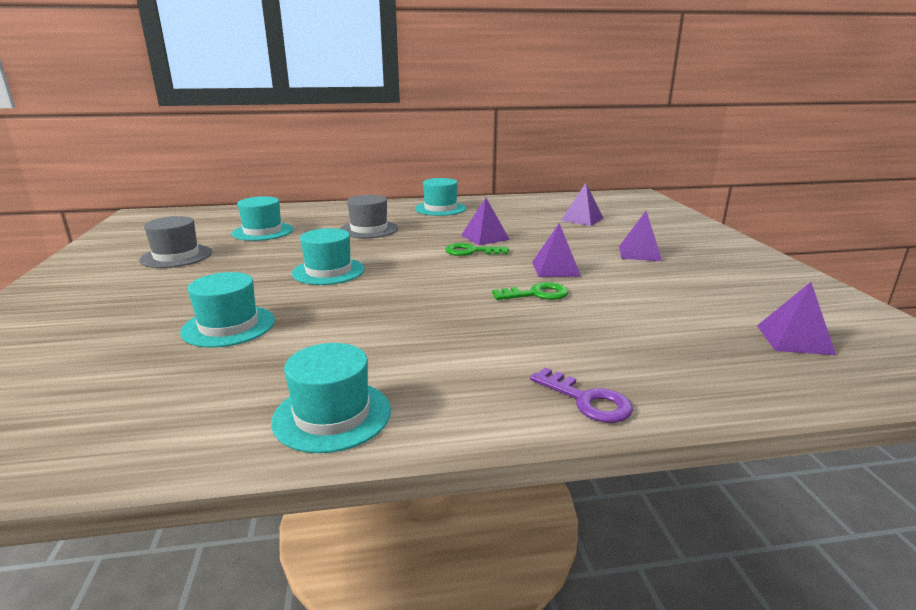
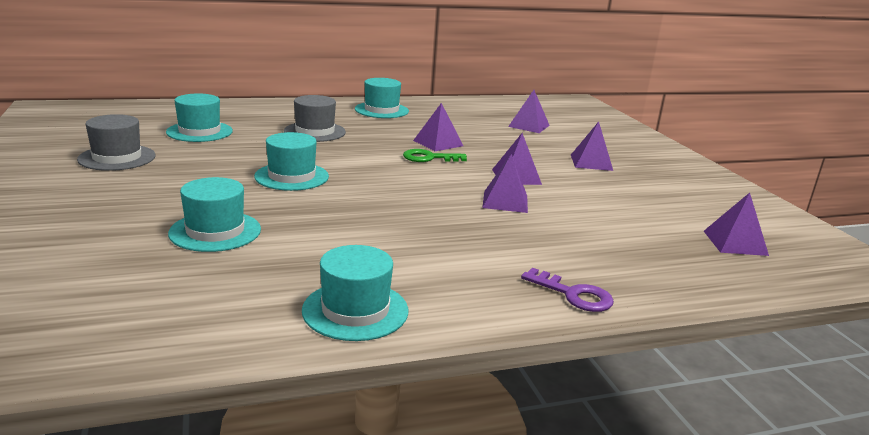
camera: 10 degrees left, 0 degrees up
(536, 294) = (505, 201): green key -> purple pyramid

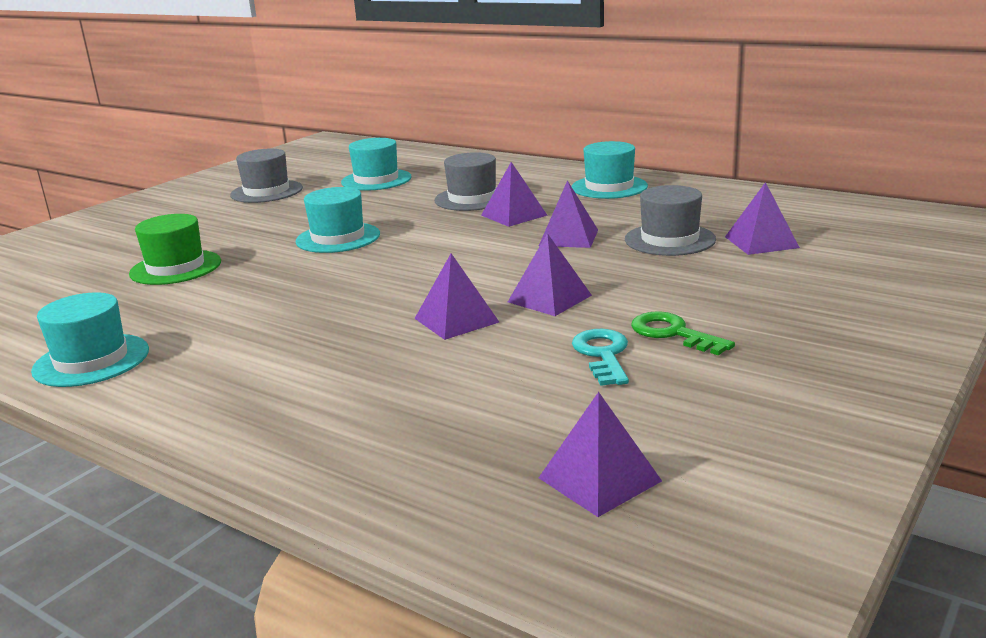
camera: 55 degrees right, 0 degrees up
(215, 231) = (175, 267): turquoise hat -> green hat
(429, 158) = (511, 252): green key -> green key (673, 333)
(489, 133) = (670, 239): none -> grey hat
(573, 294) = (250, 430): purple key -> none
(591, 162) = (710, 310): purple pyramid -> purple pyramid (513, 215)
(606, 195) = (602, 355): none -> turquoise key

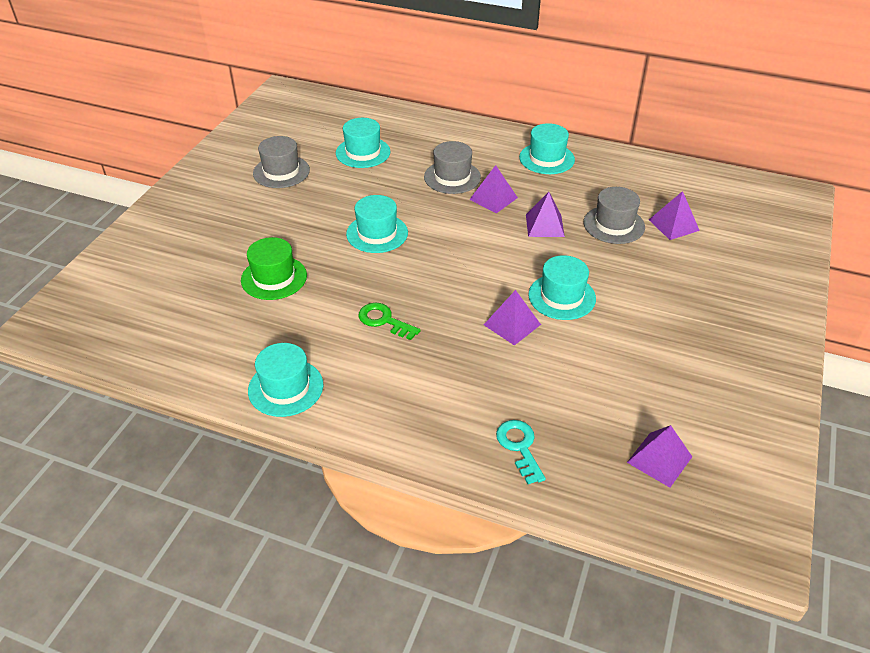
camera: 15 degrees left, 20 degrees up
(549, 298) = (562, 297): purple pyramid -> turquoise hat
(602, 355) = (618, 352): turquoise key -> turquoise key (519, 447)
(673, 333) = (652, 327): green key -> green key (384, 320)

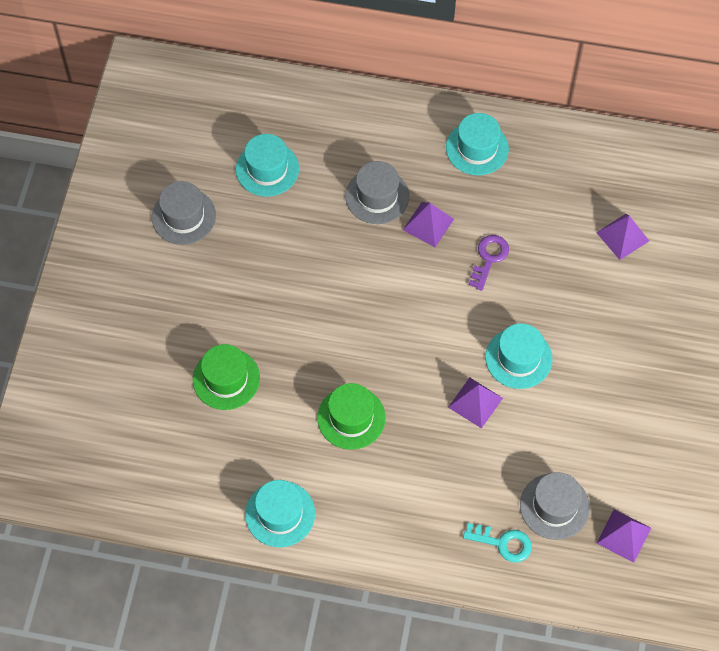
camera: 10 degrees left, 20 degrees up
(377, 233) = (315, 298): turquoise hat -> none
(384, 320) = (351, 418): green key -> green hat
(519, 447) = (503, 543): turquoise key -> turquoise key turned 135 degrees clockwise
(545, 225) = (489, 258): purple pyramid -> purple key
(614, 225) = (560, 246): grey hat -> grey hat (554, 506)

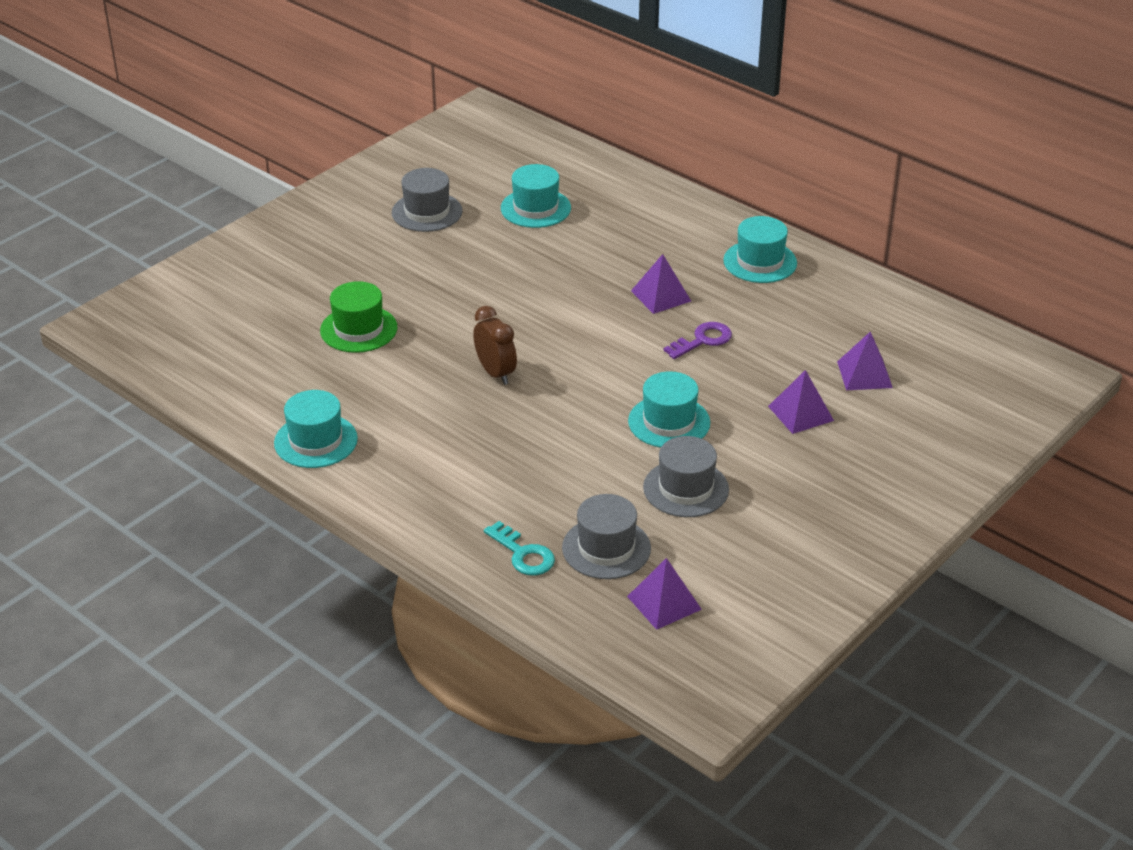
camera: 30 degrees right, 25 degrees down
(351, 418) = (453, 400): green hat -> none
(362, 372) = (495, 373): none -> brown clock
(377, 196) = (626, 260): grey hat -> grey hat (686, 488)
(475, 402) = (592, 437): purple pyramid -> purple pyramid (800, 413)

